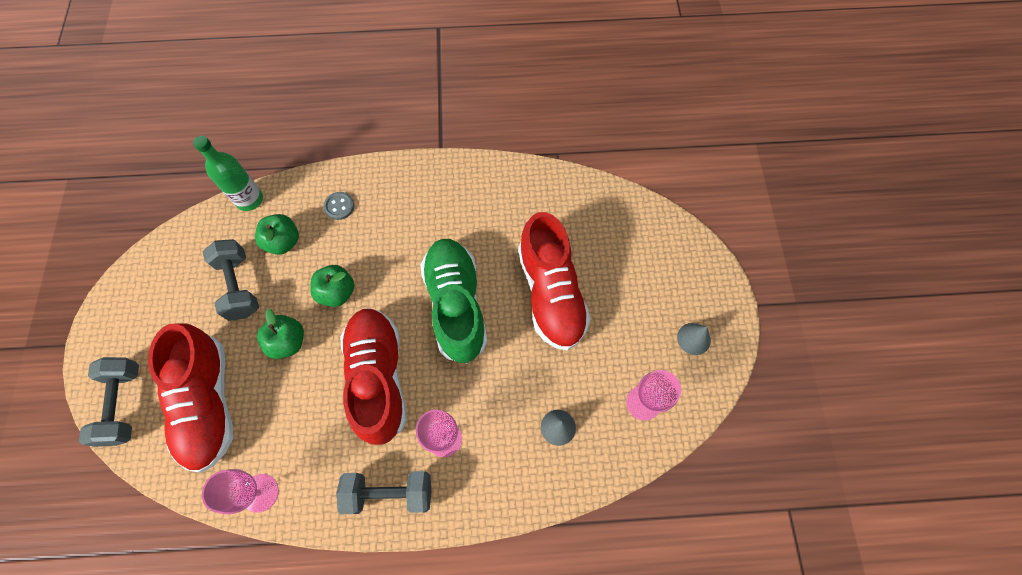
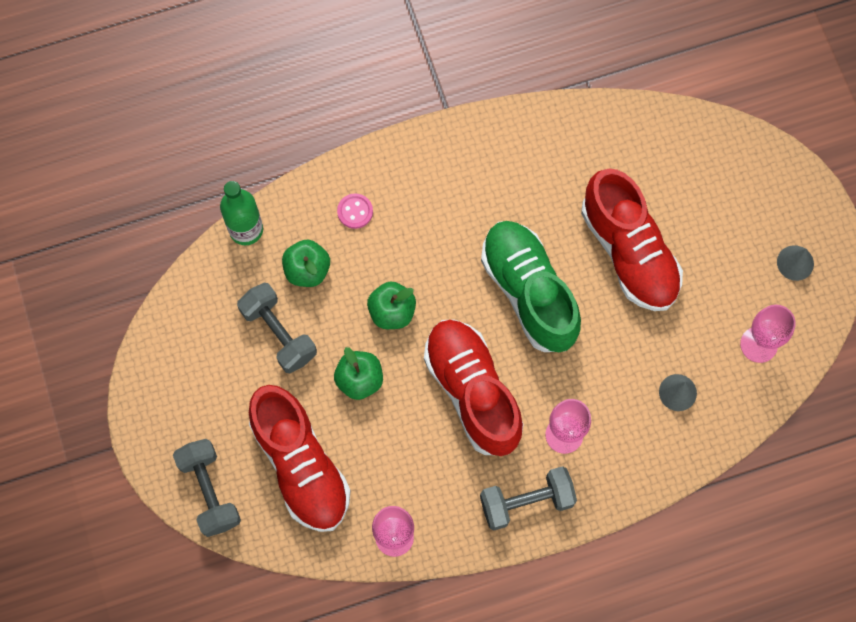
camera: 15 degrees left, 5 degrees up
(339, 206) = (355, 211): grey button -> pink button

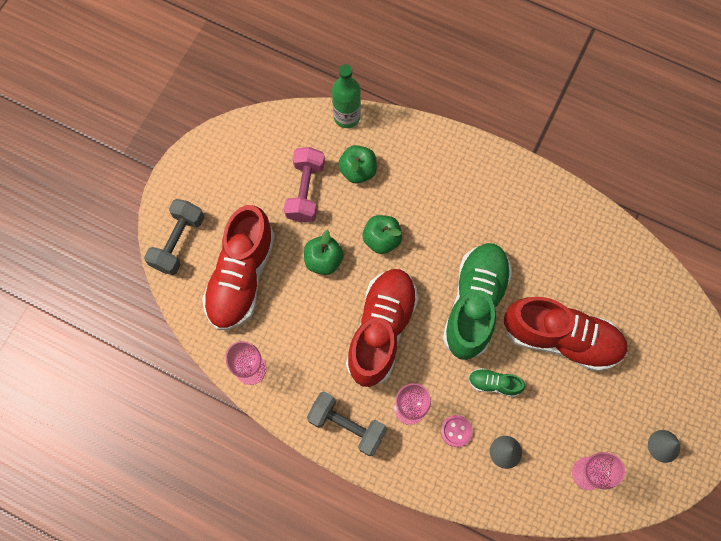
camera: 45 degrees right, 0 degrees up
(279, 333) = (305, 191): grey dumbbell -> pink dumbbell
(355, 211) = (419, 163): pink button -> pink button (456, 431)
(612, 345) = (494, 384): none -> green shoe
(629, 252) = (561, 338): red shoe -> red shoe turned 90 degrees counterclockwise

